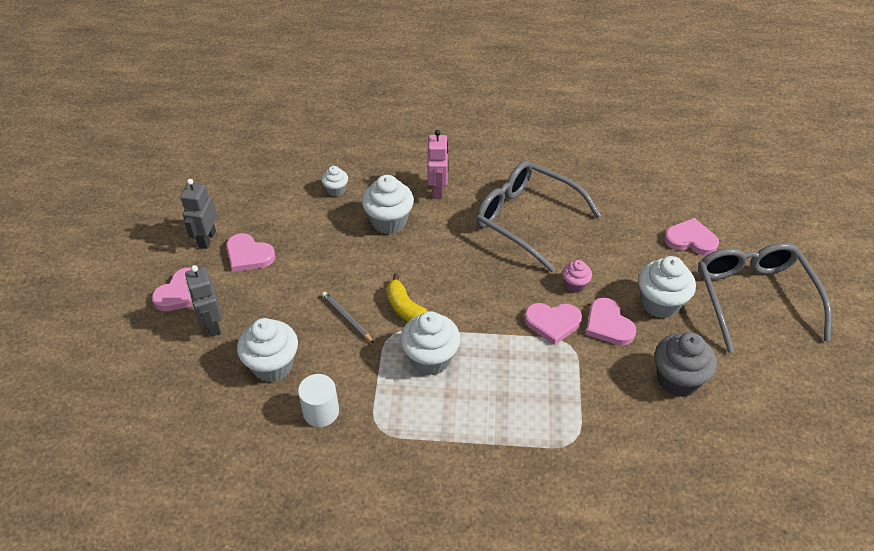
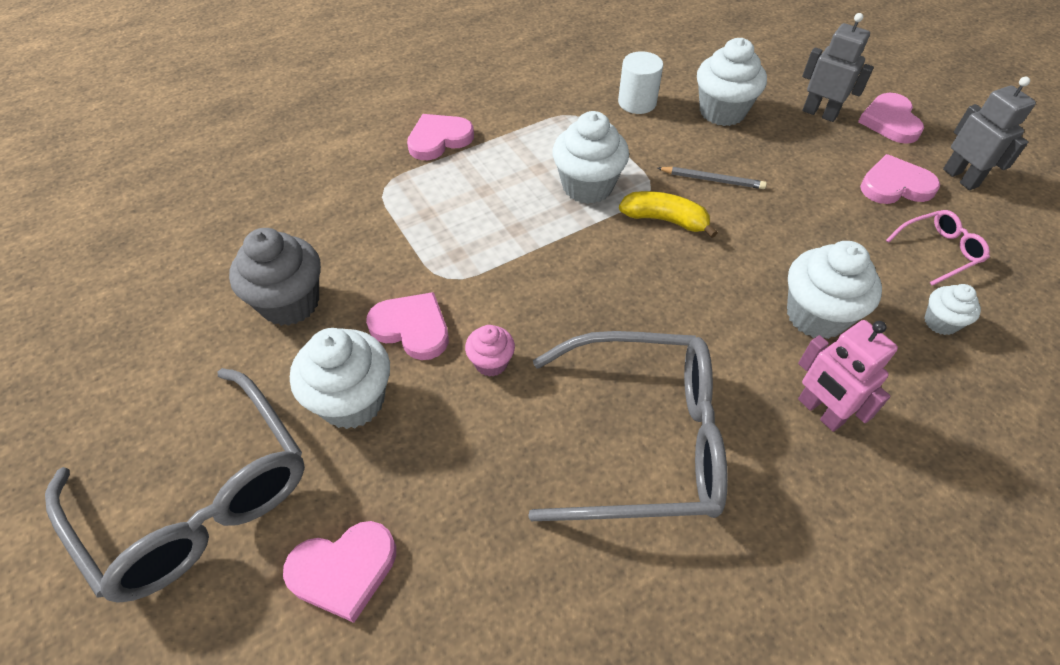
camera: 145 degrees right, 5 degrees up
(285, 214) = (939, 251): none -> pink glasses
(552, 323) = (485, 293): pink heart -> pink heart (439, 139)

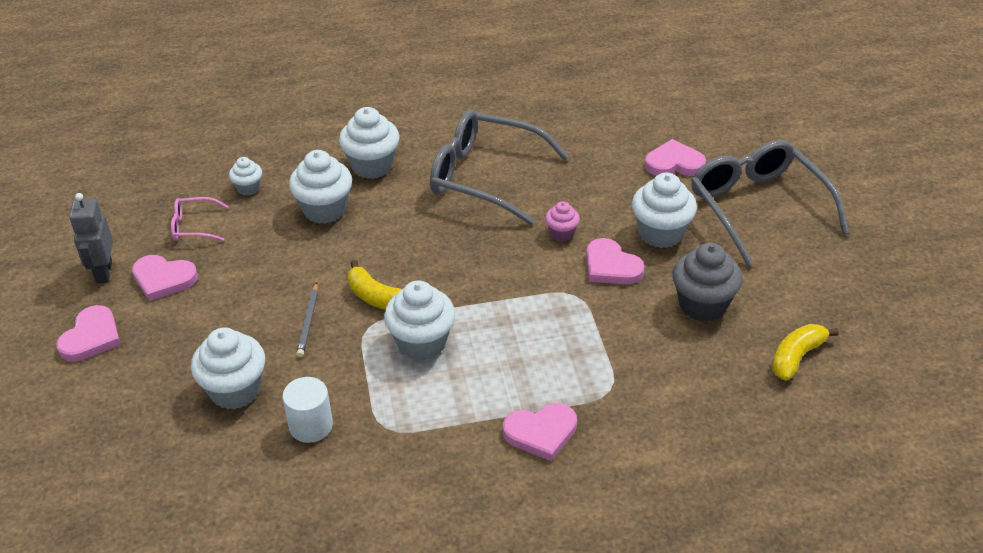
camera: 160 degrees left, 10 degrees down
(182, 265) = (796, 357): none -> yellow banana
(712, 180) = (308, 322): grey pencil -> grey pencil turned 120 degrees counterclockwise
(819, 113) = (144, 363): grey robot -> none
(819, 411) = (372, 166): pink robot -> white cupcake

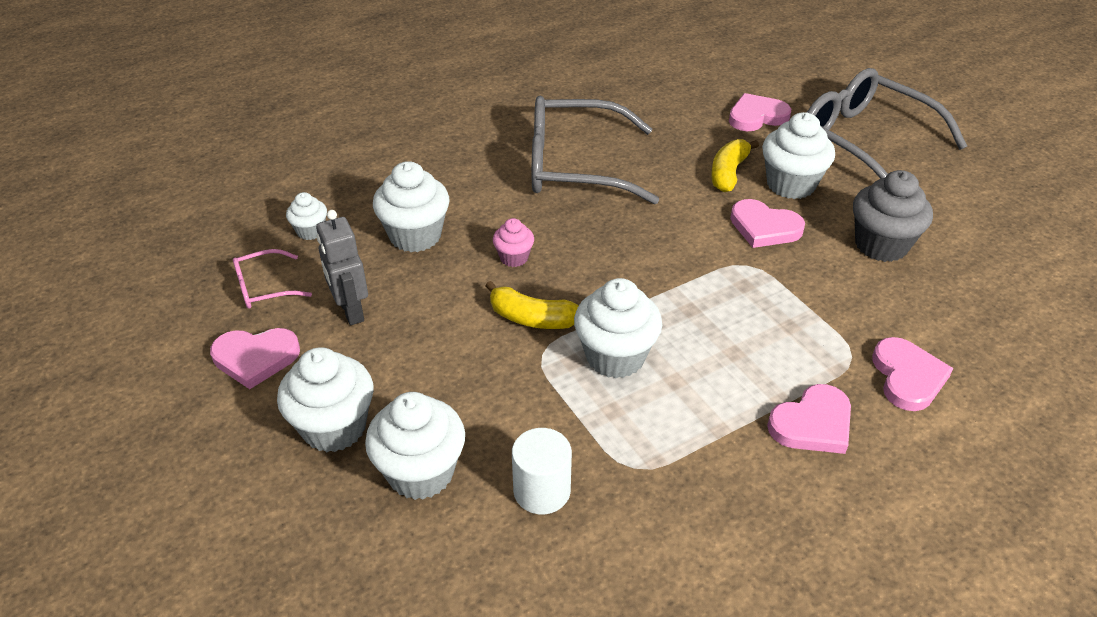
camera: 20 degrees left, 0 degrees up
(91, 337) = (191, 454): pink heart -> pink heart (907, 377)
(103, 272) = (170, 368): grey robot -> grey robot (351, 311)
(308, 322) = (467, 365): grey pencil -> none
(372, 166) = (444, 179): white cupcake -> white cupcake (334, 427)
(561, 233) = (692, 206): pink cupcake -> pink cupcake (514, 258)
(796, 357) = (1007, 275): yellow banana -> yellow banana (728, 173)

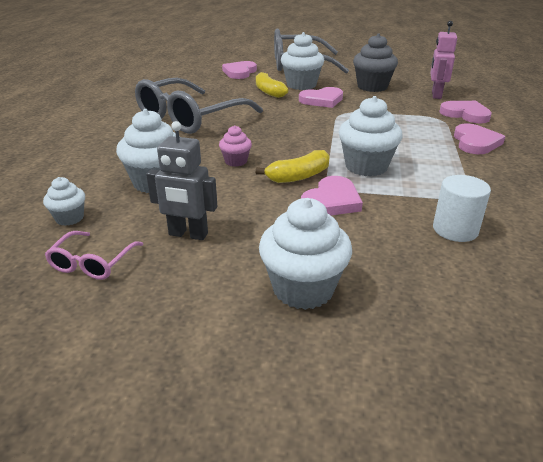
camera: 50 degrees left, 10 degrees down
(255, 358) = (169, 299): pink heart -> pink heart (331, 201)
(421, 472) = (393, 268): white cupcake -> none
(944, 318) = (436, 95): none -> pink robot

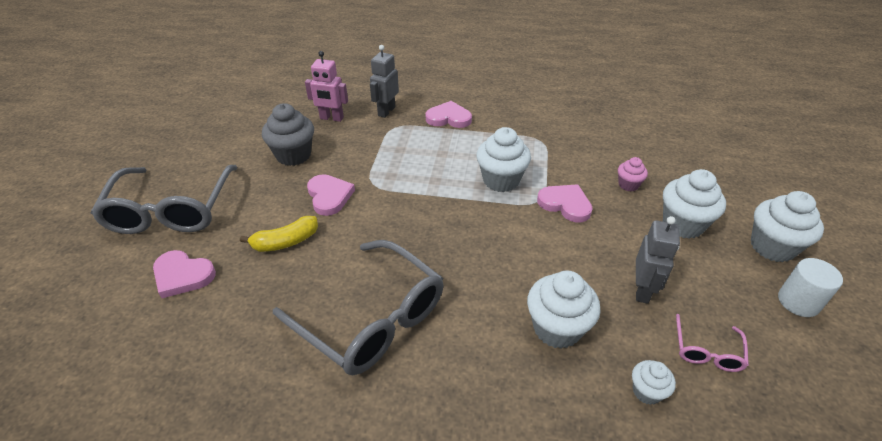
camera: 90 degrees left, 10 degrees up
(92, 263) = (707, 351): pink glasses -> pink glasses turned 90 degrees clockwise
(236, 161) = (499, 266): pink cupcake -> pink cupcake (628, 185)
(299, 176) = (525, 221): yellow banana -> none
(301, 85) = (268, 211): white cupcake -> white cupcake (772, 247)
(455, 230) = (589, 152): white cylinder -> white cylinder (798, 302)
(465, 114) = (386, 111): pink heart -> grey robot

